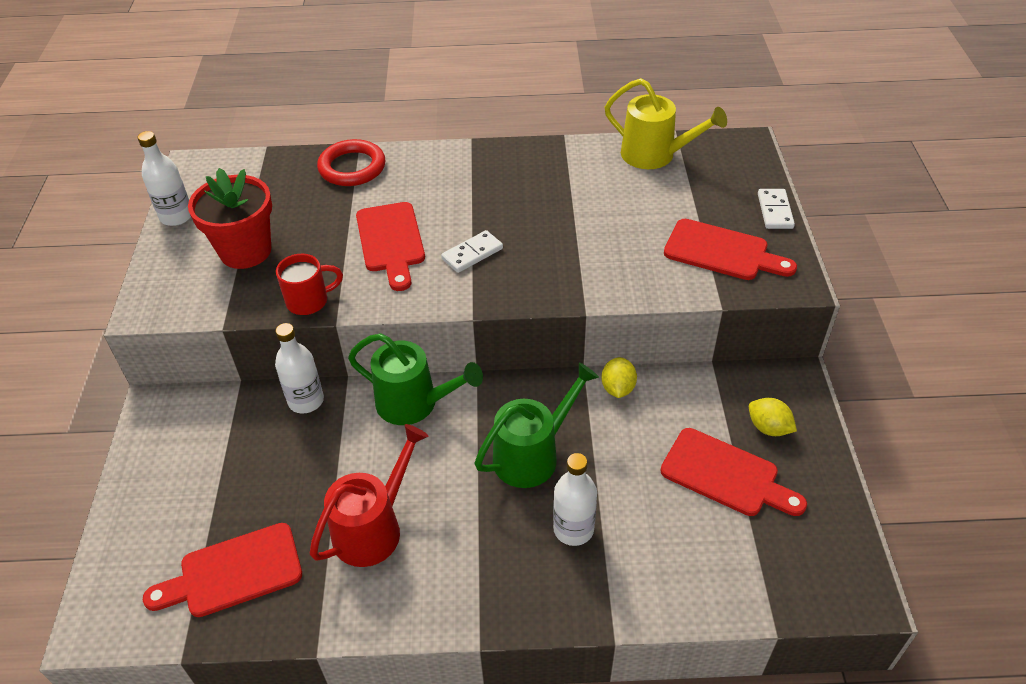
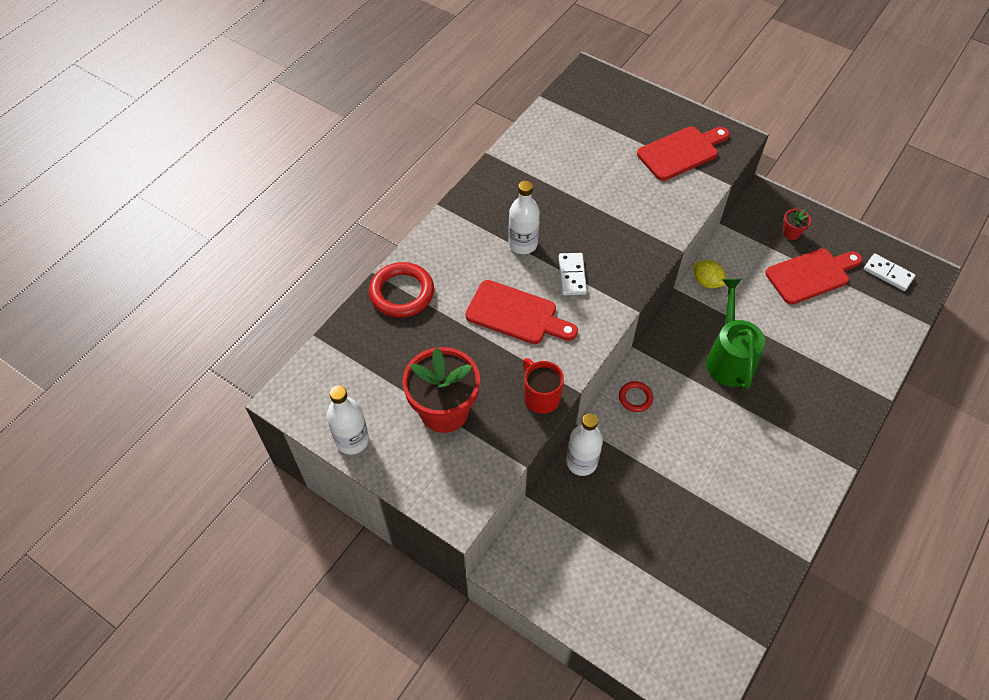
camera: 55 degrees left, 10 degrees up
(233, 572) = (711, 581): red cutting board -> none
(309, 301) = (541, 396): red mug -> red mug turned 45 degrees counterclockwise
(373, 528) = (728, 478): red watering can -> none
(414, 403) = (635, 398): green watering can -> red ring
(573, 529) = (801, 372): white bottle -> white bottle (523, 244)
(655, 155) = (557, 122): yellow watering can -> none
(768, 428) = (791, 233): yellow lemon -> red flower pot
(775, 211) = (666, 104): white domino -> white domino (888, 273)

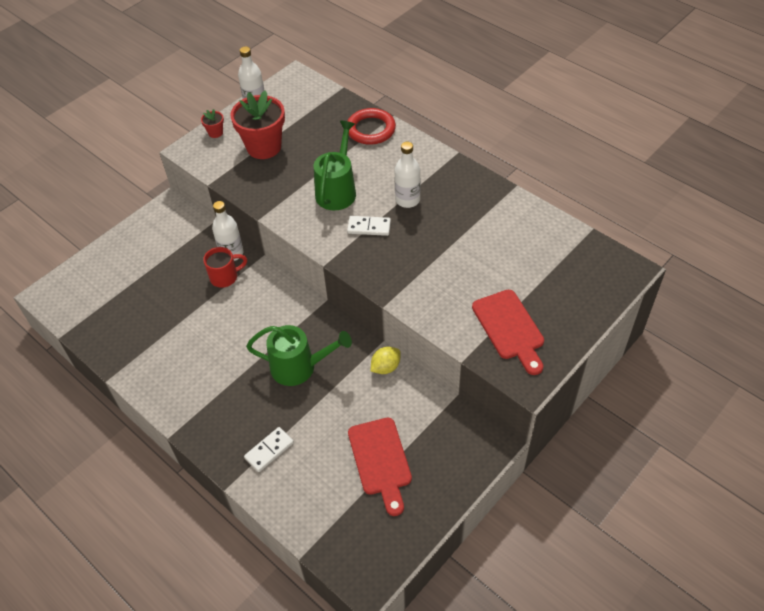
camera: 100 degrees right, 5 degrees down
(516, 314) = (337, 190): red cutting board -> green watering can
(541, 396) = (260, 197): red mug -> red mug (225, 277)
(635, 398) = (277, 294): red ring -> none
(791, 233) = (438, 457): red flower pot -> red flower pot (215, 133)
(888, 273) = (371, 538): white domino -> white domino (269, 450)

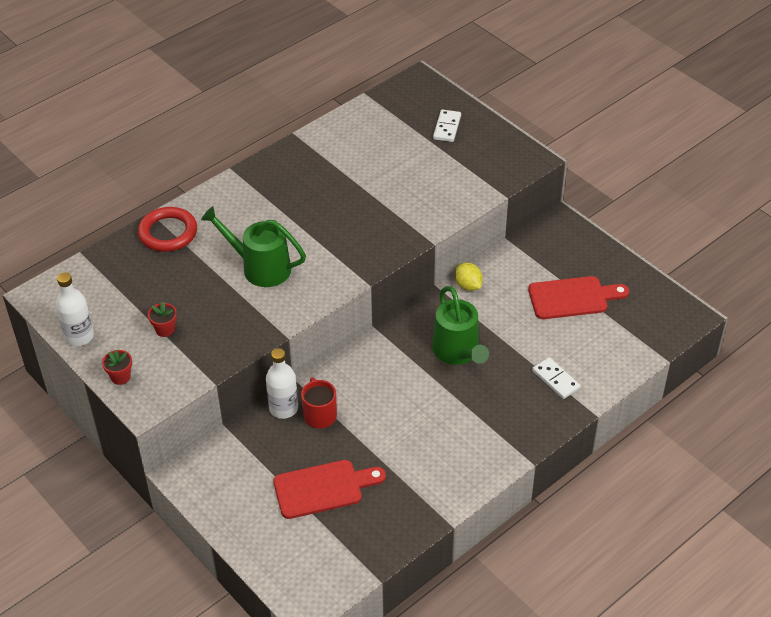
camera: 85 degrees left, 5 degrees down
(264, 147) = (165, 329): red flower pot -> red flower pot, size x0.43
(299, 367) = (458, 352): green watering can -> green watering can turned 150 degrees clockwise
(369, 227) = (323, 246): white domino -> white domino (447, 127)
(407, 200) = (291, 213): white bottle -> none
(510, 328) = (474, 162): red cutting board -> red cutting board (323, 488)

